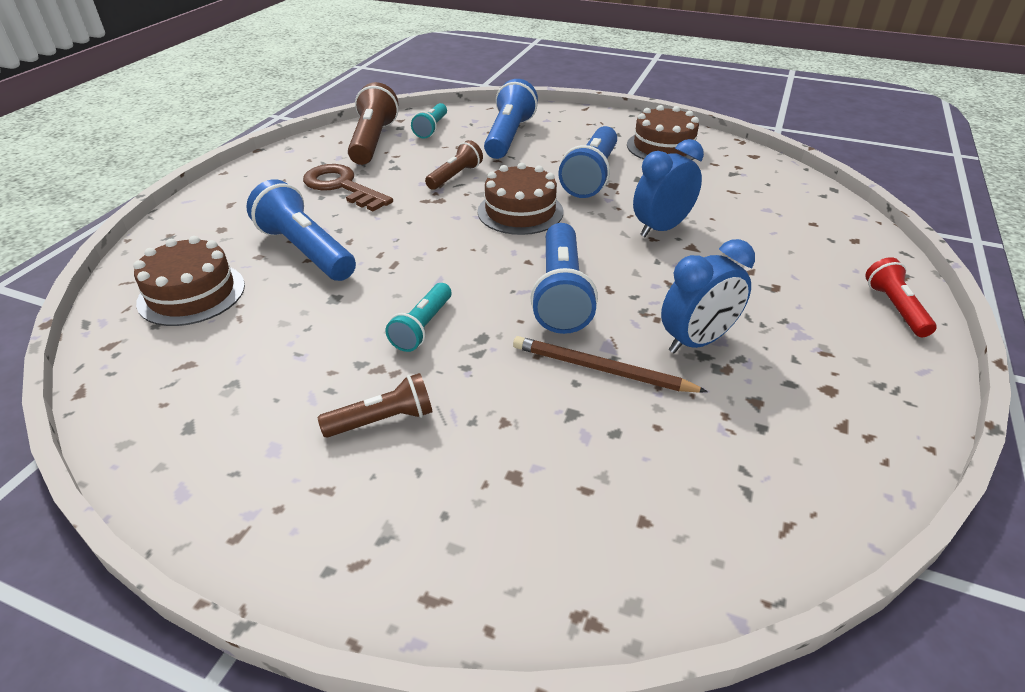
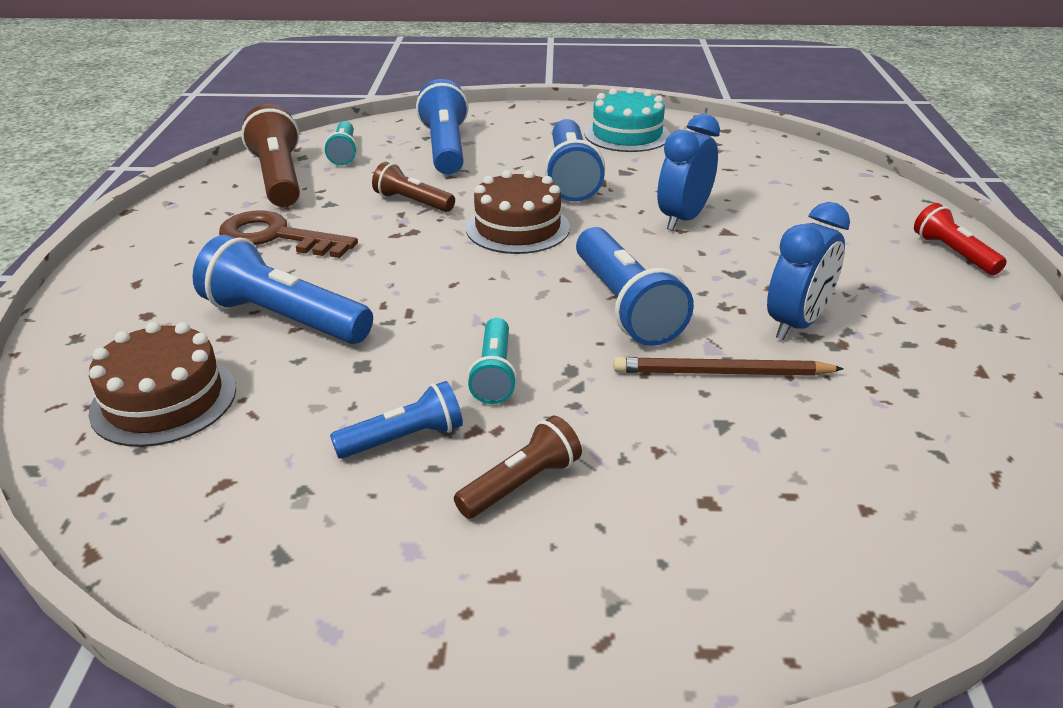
camera: 20 degrees left, 5 degrees down
(325, 362) = (404, 438): none -> blue flashlight
(455, 176) = (412, 202): brown flashlight -> brown flashlight turned 75 degrees counterclockwise
(663, 147) = (627, 134): brown cake -> turquoise cake

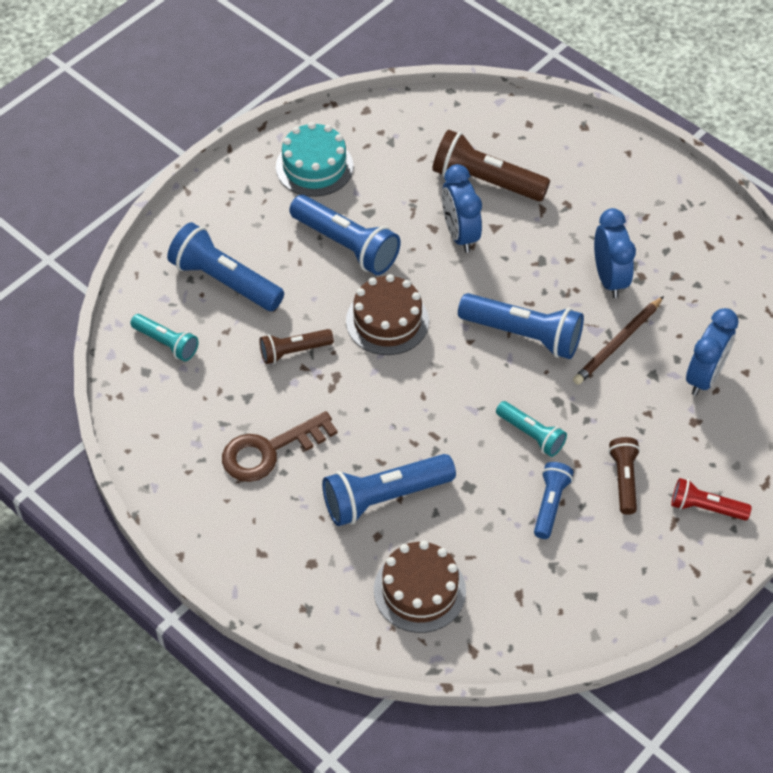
camera: 50 degrees left, 20 degrees up
(279, 178) = (172, 404): brown flashlight -> brown flashlight (485, 181)
(792, 471) = (704, 377): none -> blue clock
(953, 253) = (616, 153): red flashlight -> red flashlight (705, 507)

